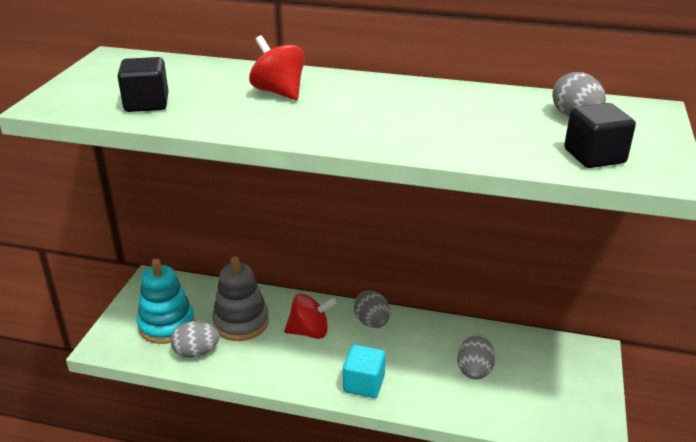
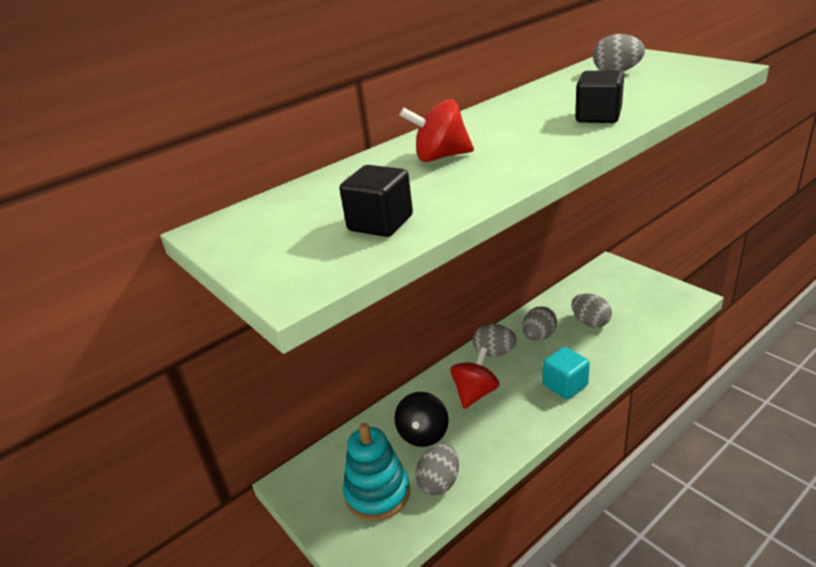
camera: 50 degrees left, 0 degrees up
(241, 323) = (423, 434): grey stacking toy -> black spinning top
(419, 342) = (539, 336): none -> grey egg
(594, 156) = (683, 78): black cube -> black cube (598, 116)

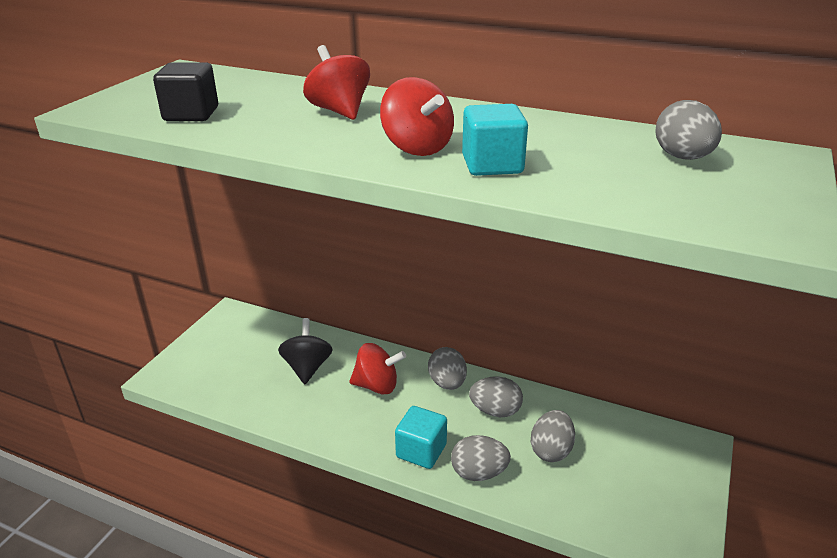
camera: 60 degrees right, 0 degrees up
(377, 493) = (231, 362): turquoise stacking toy -> none
(423, 434) = (307, 367): black spinning top -> black spinning top turned 105 degrees clockwise
(439, 482) = (252, 394): grey egg -> grey egg (478, 473)
(549, 135) = (417, 148): none -> red spinning top
(598, 116) = (492, 165): black cube -> turquoise cube

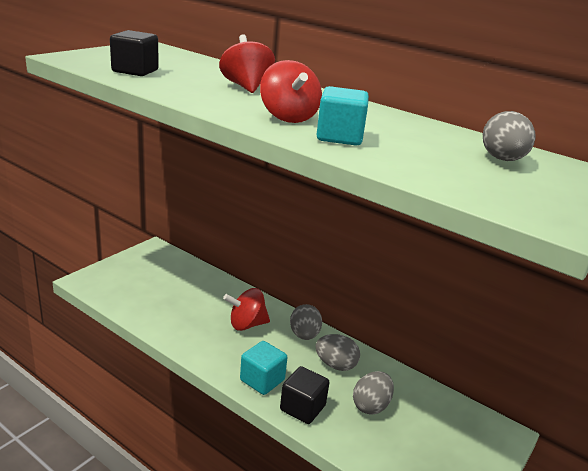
camera: 10 degrees right, 5 degrees down
(307, 367) = (197, 299): black spinning top -> none
(377, 386) = (246, 324): red spinning top -> red spinning top turned 150 degrees clockwise
(478, 473) = (302, 408): grey egg -> black cube

